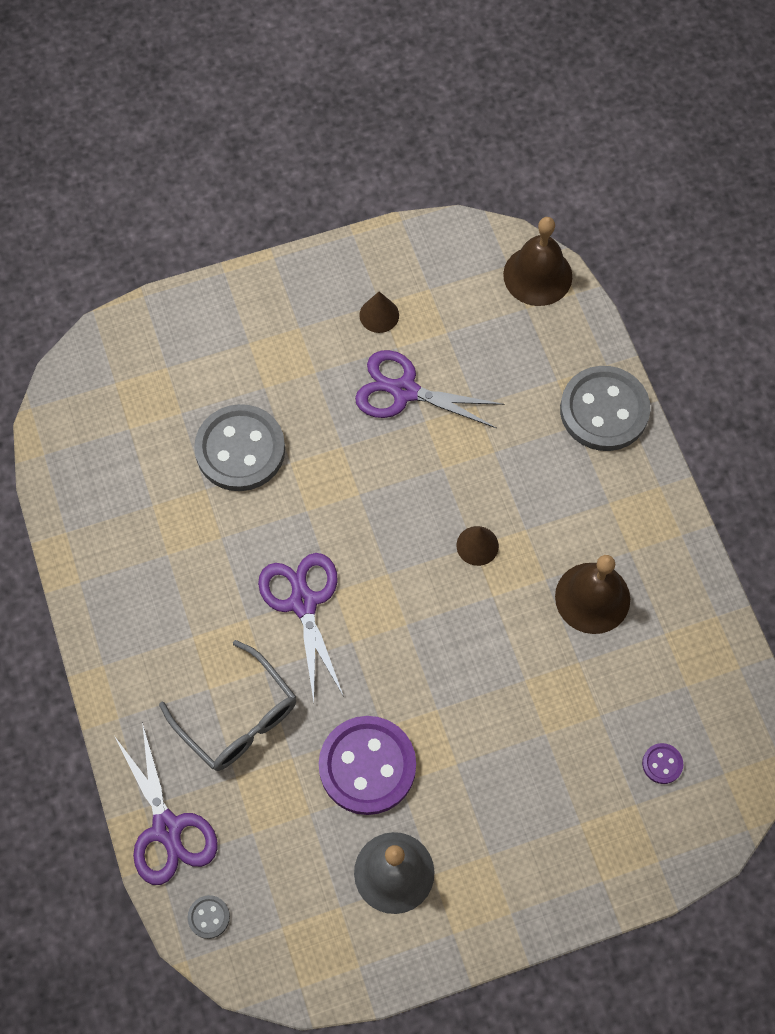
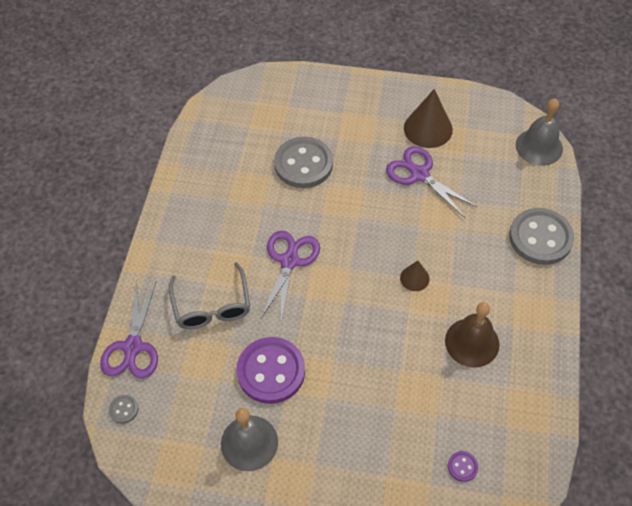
camera: 30 degrees right, 10 degrees down
(379, 315) = (428, 128): brown cone -> brown cone, size x1.85
(537, 275) = (539, 147): brown bell -> grey bell

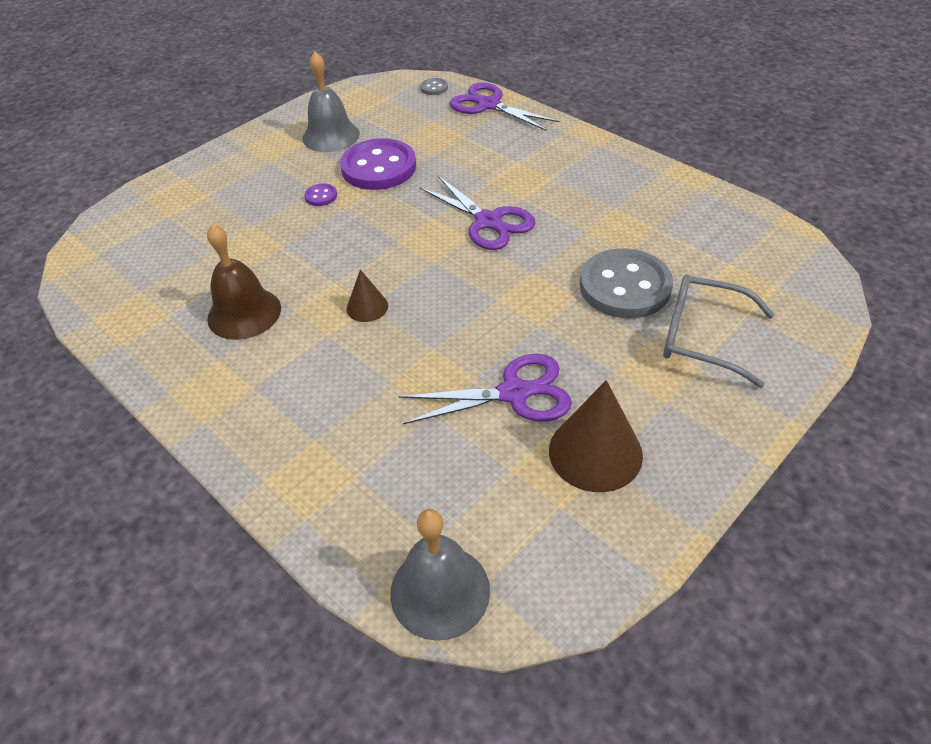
camera: 125 degrees right, 10 degrees down
(212, 306) = (486, 156): grey glasses -> grey glasses (702, 337)
(462, 466) = (152, 242): purple button -> purple button (321, 196)
(540, 238) = (289, 468): grey button -> none

